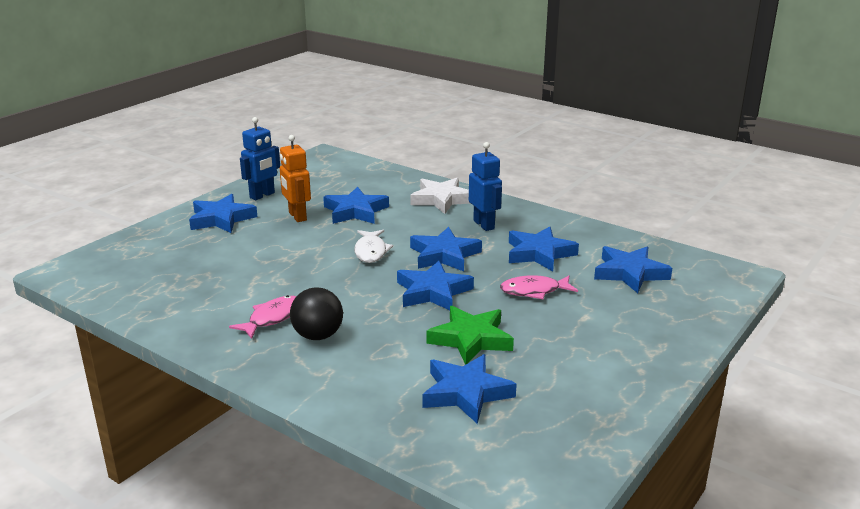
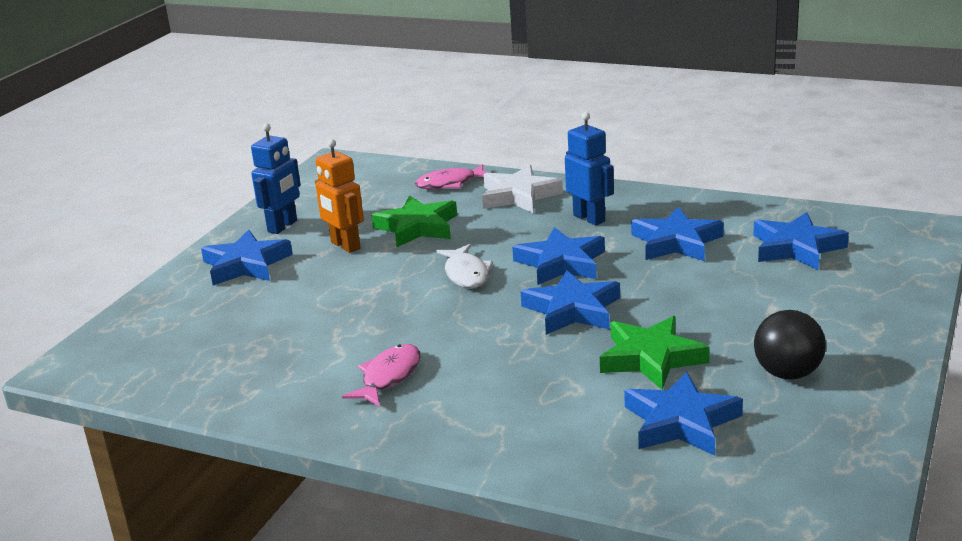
camera: 10 degrees left, 0 degrees up
(318, 336) = (459, 388): black ball -> black ball (788, 373)
(355, 211) = (417, 227): blue star -> green star
(534, 291) = (695, 288): pink fish -> pink fish (450, 184)

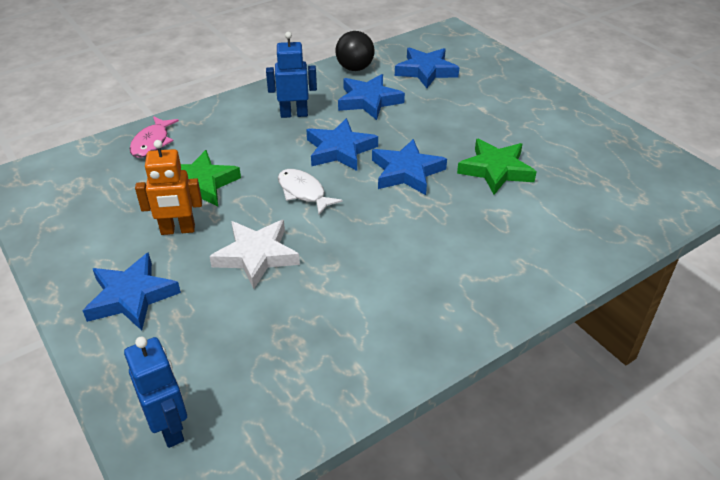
camera: 60 degrees left, 15 degrees up
(283, 226) = (91, 250): blue robot -> blue robot (170, 428)
(388, 377) = (409, 285): pink fish -> none
(466, 274) = (303, 192): white fish -> white fish turned 150 degrees counterclockwise
(518, 195) = (219, 124): white star -> white star (256, 256)
(681, 422) = (574, 191): blue star -> none
(788, 373) = (555, 136): black ball -> black ball (355, 68)

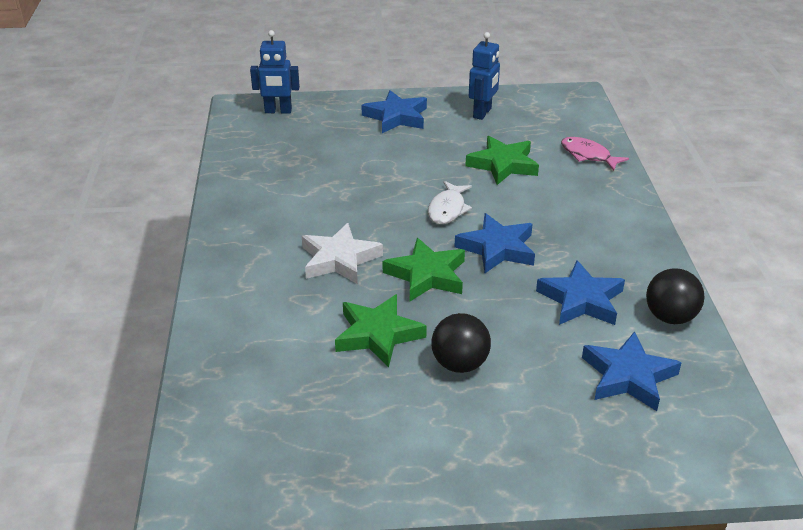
camera: 120 degrees right, 5 degrees down
(178, 230) = (451, 144): orange robot -> none
(256, 256) = (389, 168): white star -> white star (339, 259)
(294, 114) = (587, 241): blue robot -> blue robot (482, 113)
(303, 192) = (447, 209): white fish -> white fish turned 120 degrees clockwise
(406, 172) = (427, 275): blue star -> green star
(484, 128) = (459, 364): none -> black ball

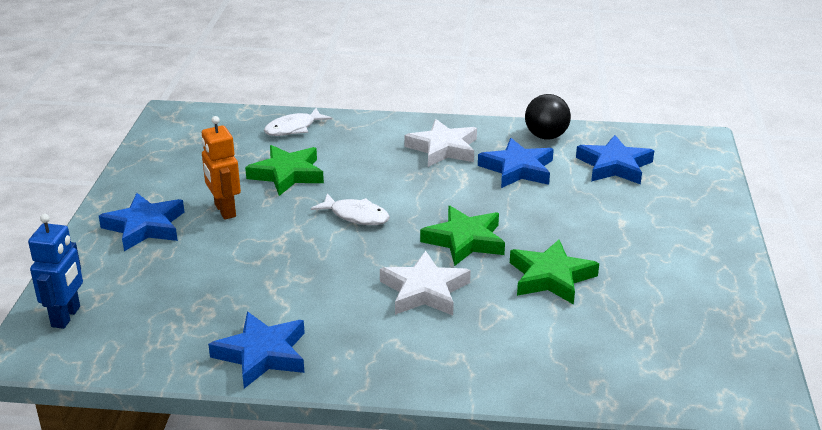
camera: 80 degrees left, 5 degrees down
(432, 145) = (224, 210): none -> orange robot
(459, 364) = (595, 238): black ball -> none
(482, 113) = (174, 171): blue robot -> none
(497, 248) = (432, 197): blue star -> blue star (262, 354)
(588, 155) = (293, 128): pink fish -> white fish
(599, 246) = (443, 148): none -> white star

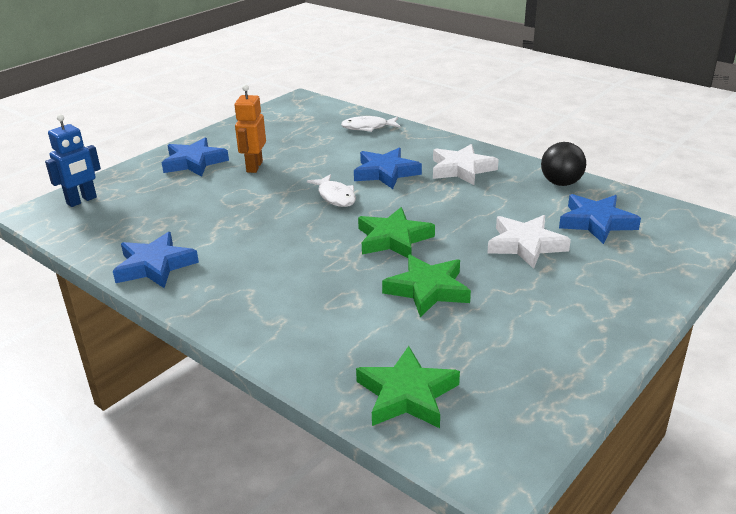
camera: 35 degrees right, 0 degrees up
(287, 174) = (324, 155): green star -> green star (407, 394)
(424, 291) = (316, 264): white star -> white star (525, 245)
(517, 169) = (504, 200): blue star -> blue star (385, 173)

